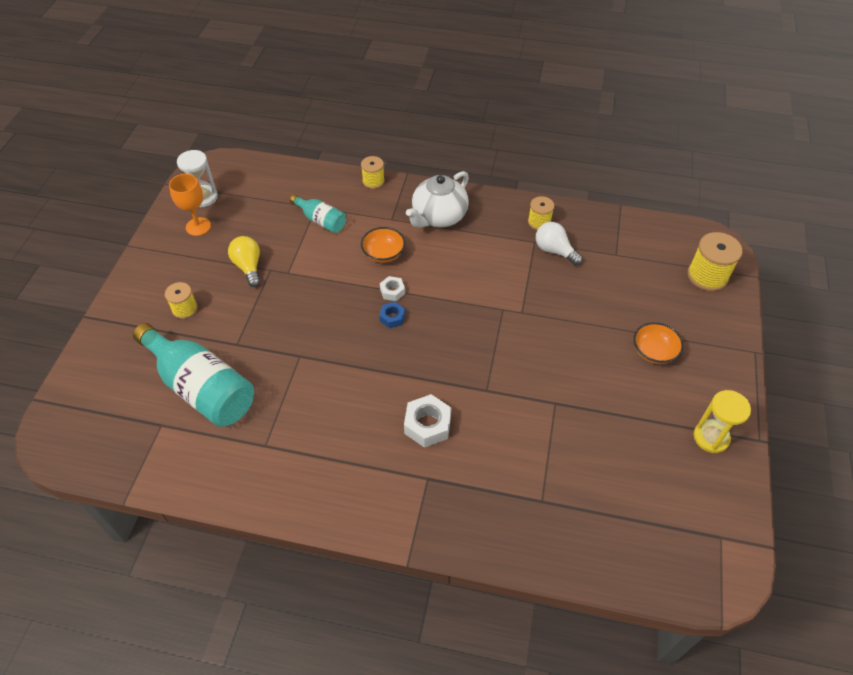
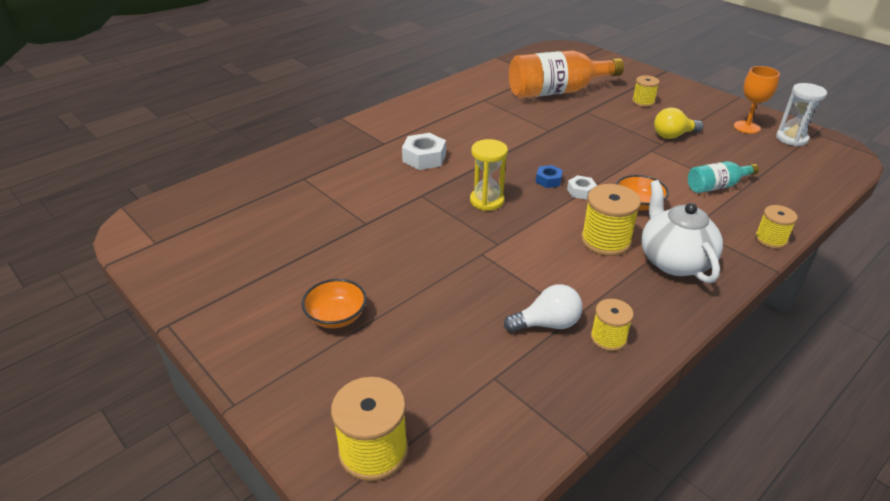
camera: 125 degrees right, 15 degrees down
(201, 387) = (557, 92): turquoise bottle -> orange bottle
(248, 267) = (673, 135): yellow light bulb -> yellow light bulb turned 150 degrees clockwise
(446, 255) = (605, 241): none -> yellow spool
(711, 437) = (216, 293): yellow hourglass -> yellow hourglass (487, 201)

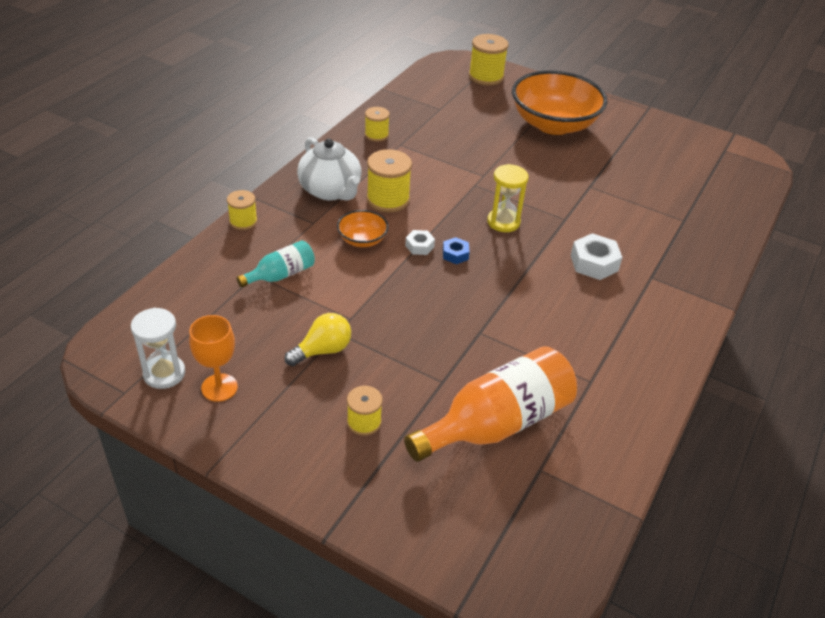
camera: 160 degrees right, 5 degrees up
(336, 316) = (553, 124): orange bowl -> orange bowl, size x2.20
(547, 324) = (418, 137): white light bulb -> none

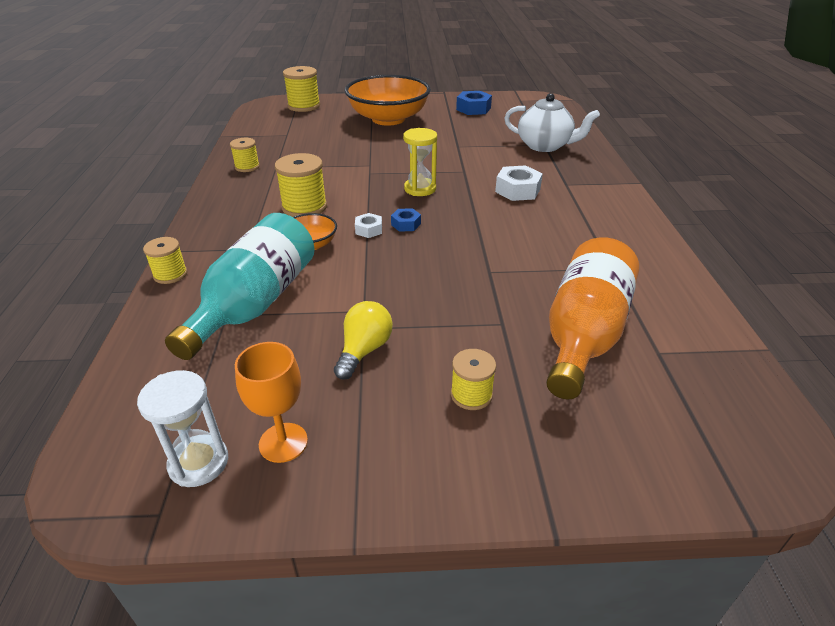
camera: 30 degrees left, 5 degrees down
(281, 275) = (255, 303): turquoise bottle -> turquoise bottle, size x1.95
(330, 191) = (242, 219): white teapot -> white teapot (545, 146)
(657, 143) = (473, 109): none -> blue nut

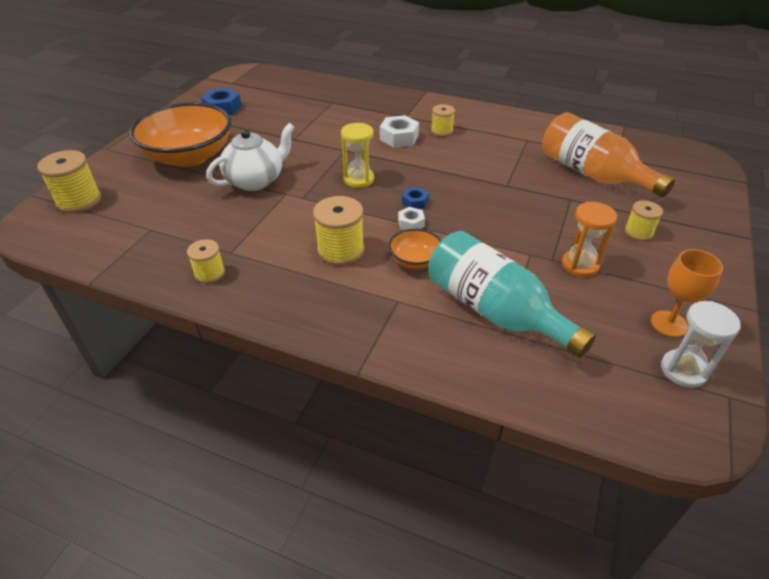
camera: 65 degrees left, 5 degrees up
(170, 274) = (415, 362): yellow spool -> yellow spool (442, 131)
(364, 350) = (580, 265): yellow light bulb -> orange hourglass
(545, 146) = (335, 103): white teapot -> white teapot (256, 180)

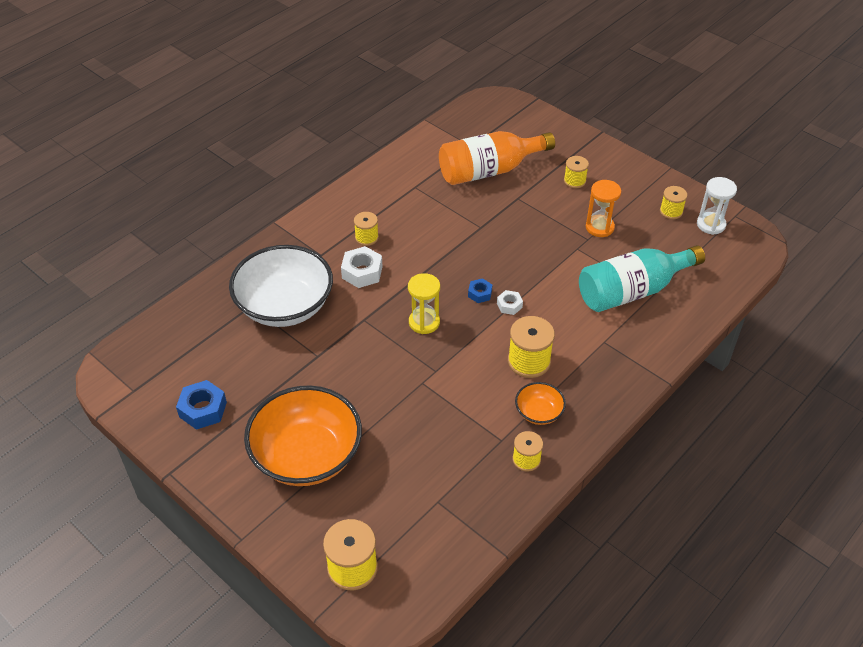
camera: 70 degrees left, 5 degrees up
(256, 180) = (387, 402): white teapot -> none
(339, 114) = (285, 306): none -> white bowl
(415, 260) = (560, 317): orange bowl -> orange bowl (538, 412)
(669, 324) = (671, 211): orange goblet -> yellow spool

